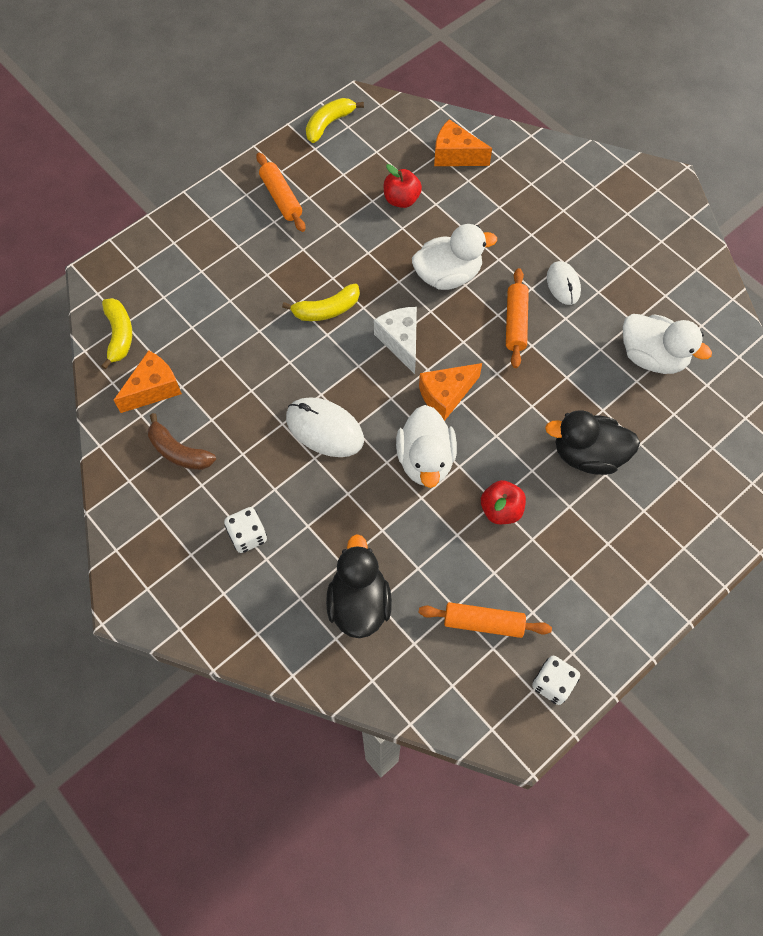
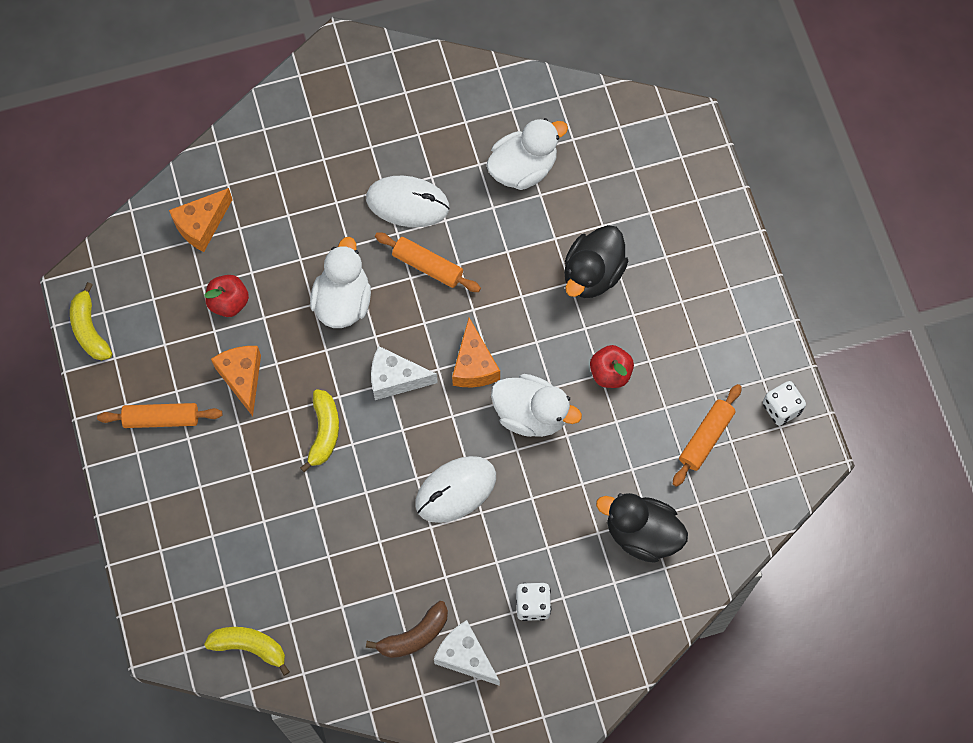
camera: 65 degrees left, 5 degrees up
(154, 389) = (331, 635): orange cheese -> orange cheese (242, 378)
(176, 500) = (465, 657): none -> white cheese
(563, 284) = (407, 203): white mouse -> white mouse, size x1.57

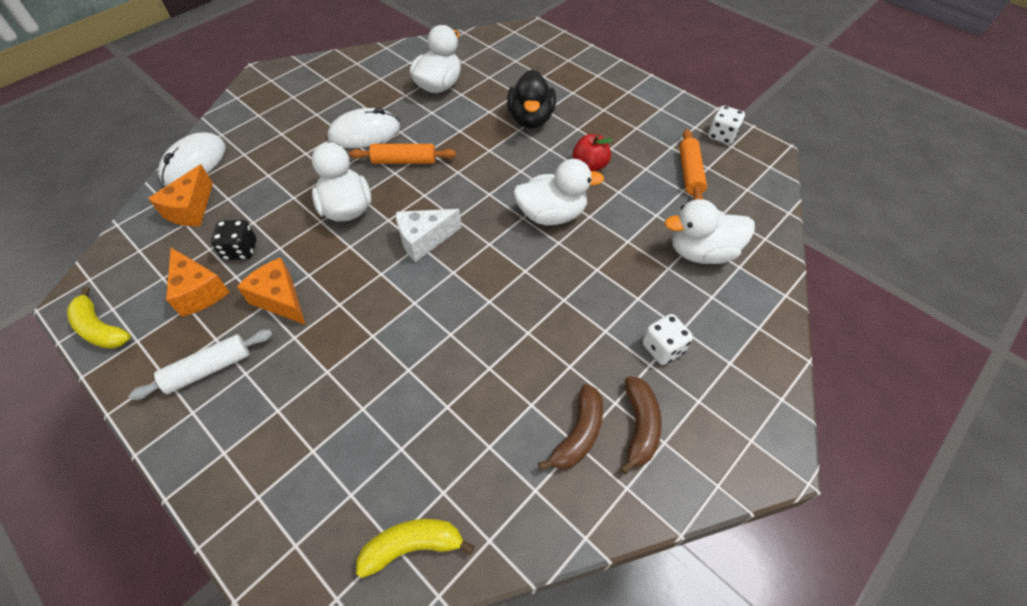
camera: 30 degrees left, 15 degrees down
(161, 418) = (209, 369): orange rolling pin -> white rolling pin
(229, 302) = (241, 250): red apple -> black dice
(324, 432) = (382, 305): yellow banana -> none
(455, 490) = (530, 294): white mouse -> white mouse (194, 163)
(465, 657) = (639, 426): white cheese -> brown banana
(474, 365) = (483, 204): orange cheese -> orange cheese (199, 292)
(642, 534) = (701, 252): black duck -> white duck

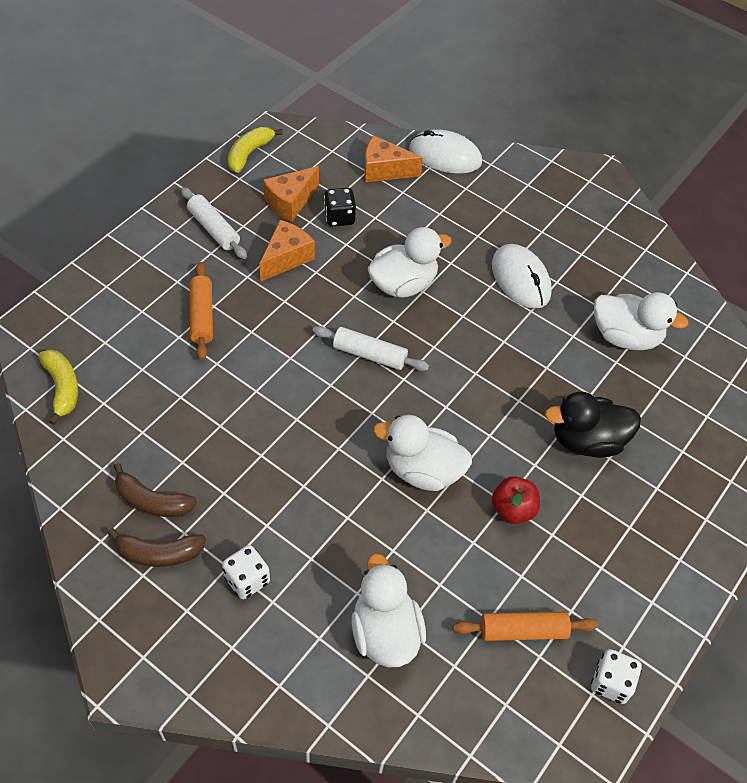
camera: 80 degrees right, 0 degrees up
(404, 161) = (482, 321): orange rolling pin -> orange rolling pin (202, 316)
(424, 240) = (369, 355): white cheese -> white rolling pin
(552, 215) = (422, 470): white duck -> white duck turned 120 degrees clockwise

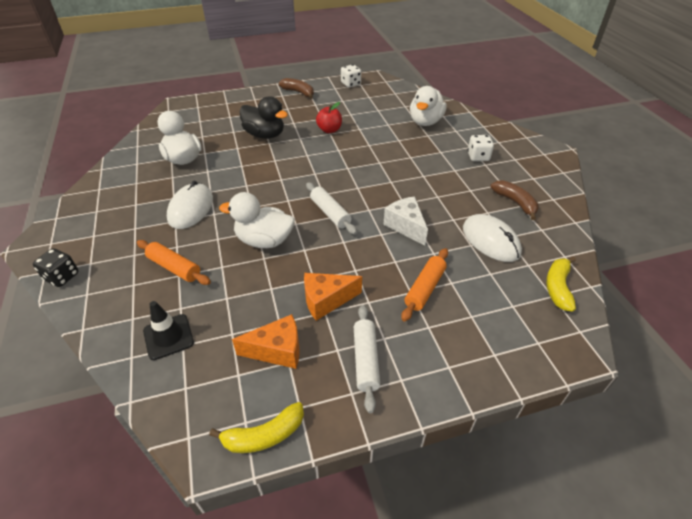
camera: 140 degrees left, 10 degrees down
(159, 553) = (520, 182): brown banana -> brown banana (299, 92)
(270, 383) = (406, 226): none -> white cheese
(339, 217) = (253, 313): black dice -> black dice (62, 277)
(384, 170) = (168, 337): orange cheese -> black traffic cone
(422, 470) = (356, 157): white duck -> none
(445, 156) = (106, 322): white mouse -> white mouse (491, 240)
(523, 631) = (368, 103): orange rolling pin -> orange rolling pin (174, 267)

